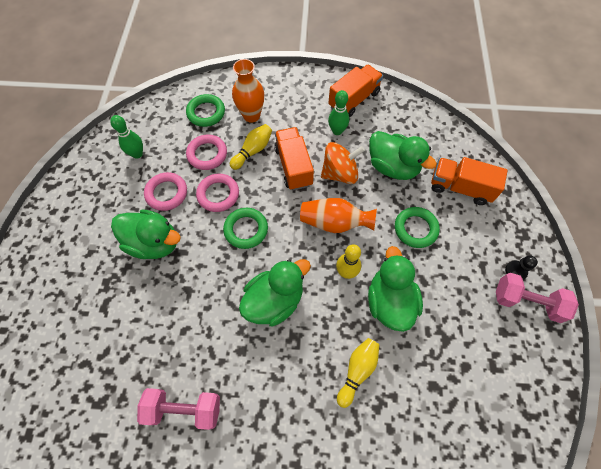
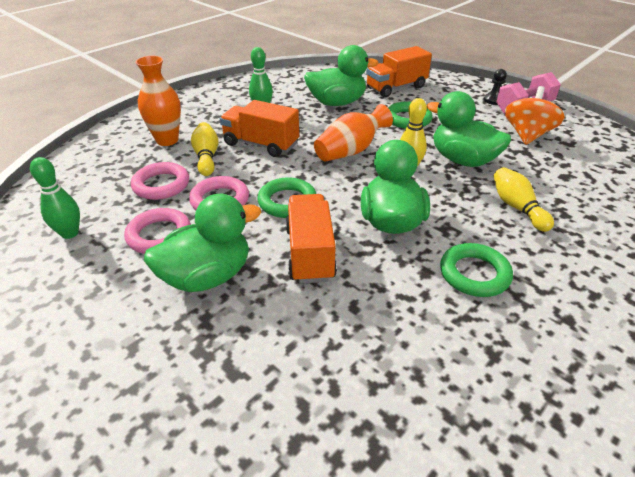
camera: 50 degrees left, 25 degrees down
(184, 409) = (460, 357): pink dumbbell -> none
(206, 113) = (112, 163): green ring -> green ring (474, 274)
(340, 173) = (305, 126): orange spinning top -> orange spinning top (527, 135)
(354, 100) = (246, 89): orange truck -> orange truck (310, 253)

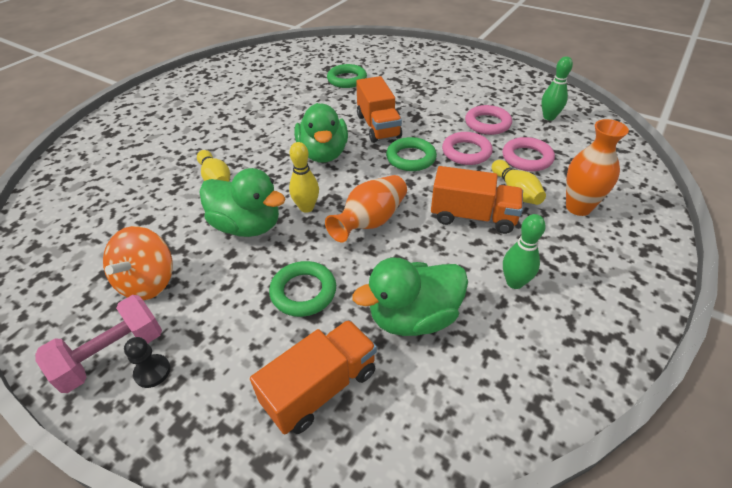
camera: 170 degrees right, 5 degrees up
(207, 276) = (435, 107): green duck -> none
(474, 274) = (268, 128): green ring -> green ring (347, 79)

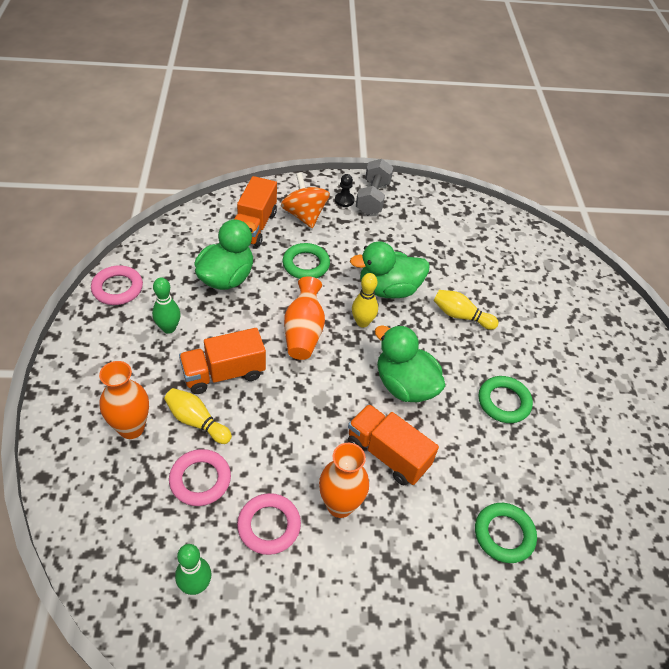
camera: 140 degrees right, 5 degrees up
(112, 355) = (372, 198): pink dumbbell -> grey dumbbell
(148, 282) = (403, 232): orange spinning top -> orange spinning top (304, 215)
(411, 158) = (319, 420): green ring -> green ring (504, 402)
(433, 117) = (340, 505): none -> orange vase
(466, 152) = (269, 457): pink ring -> pink ring (117, 288)

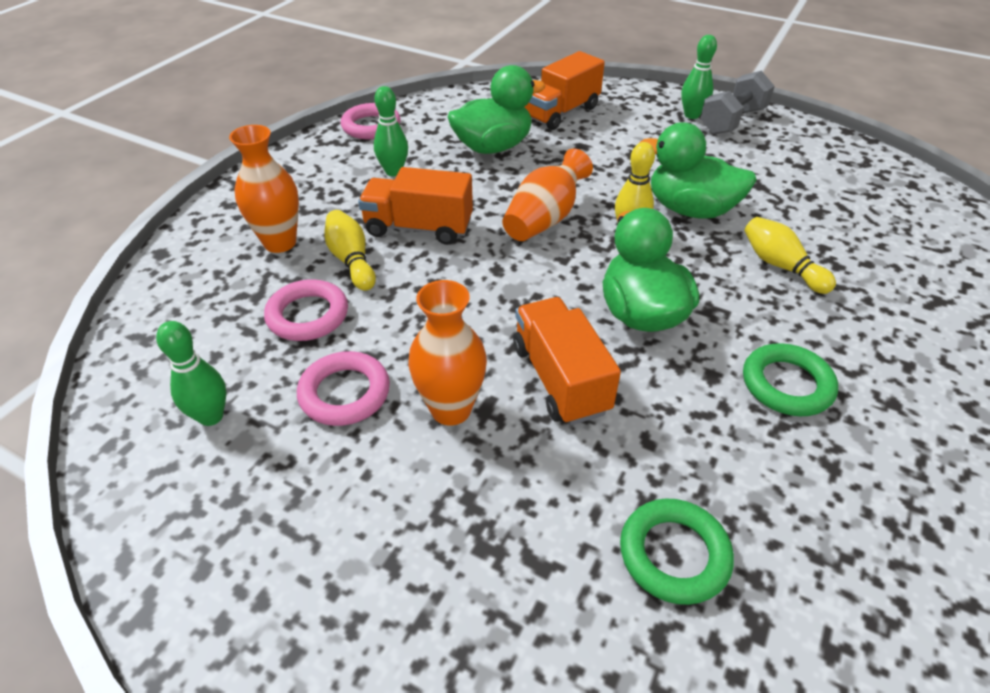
camera: 35 degrees right, 5 degrees down
(304, 215) = (629, 117): orange spinning top -> none
(306, 264) = (597, 159): green ring -> none
(344, 200) = (692, 115): black pawn -> green bowling pin

